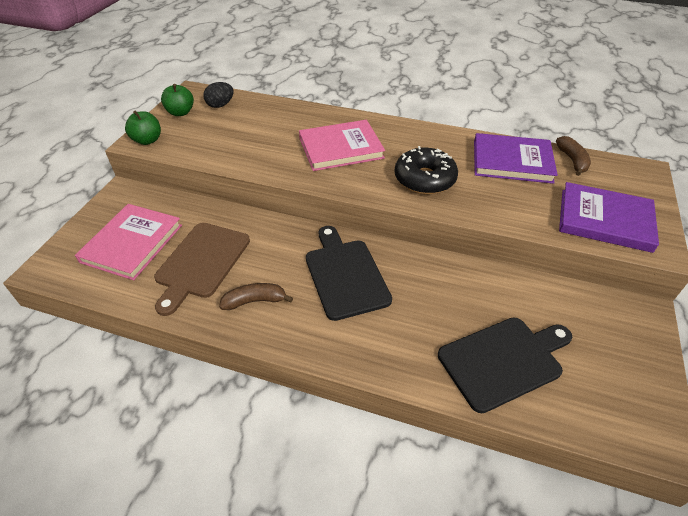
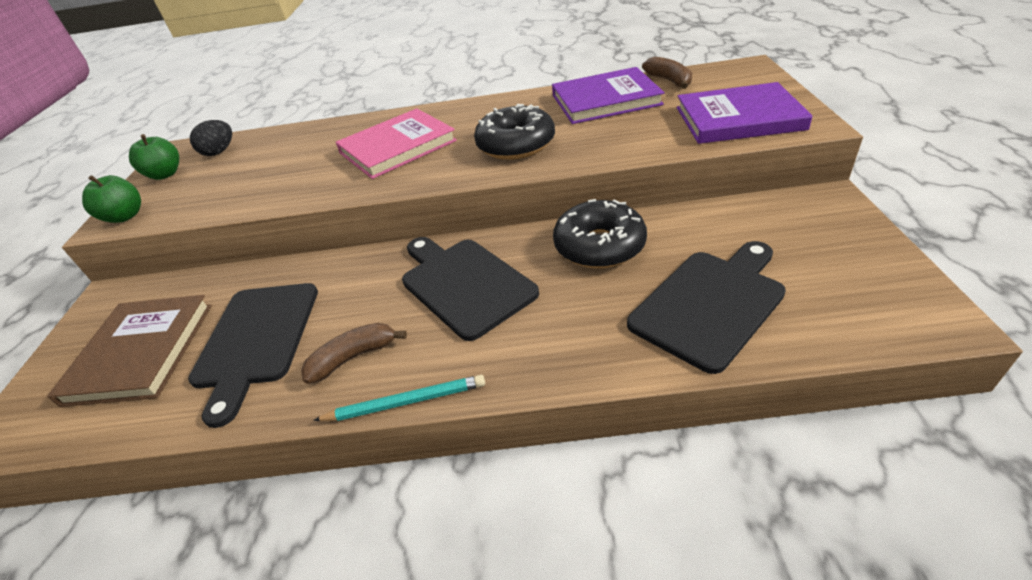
camera: 15 degrees left, 5 degrees down
(132, 243) = (141, 352): pink book -> brown book
(201, 262) = (256, 339): brown cutting board -> black cutting board
(274, 346) = (405, 402): none -> turquoise pencil
(450, 282) = (599, 246): none -> black donut

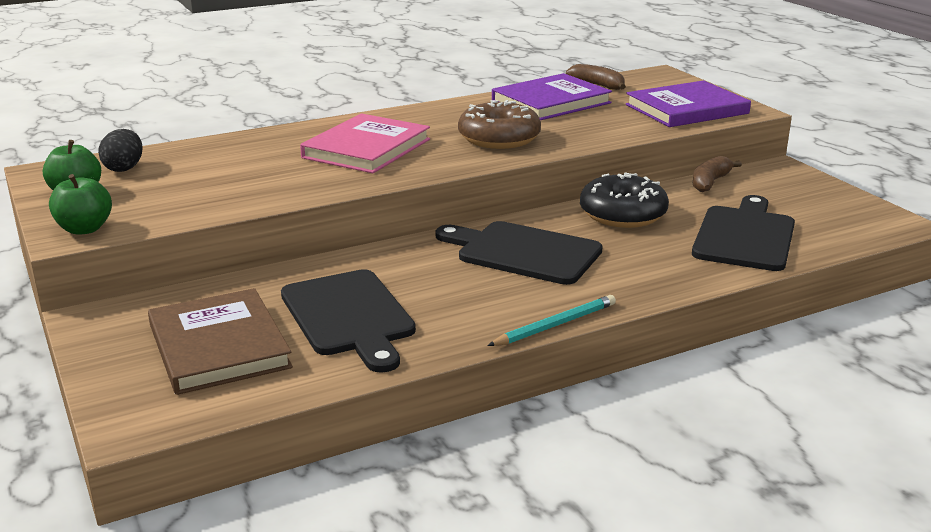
camera: 30 degrees left, 15 degrees down
(353, 357) = (472, 310): brown banana -> brown banana (710, 182)
(516, 145) = (499, 138): black donut -> brown donut

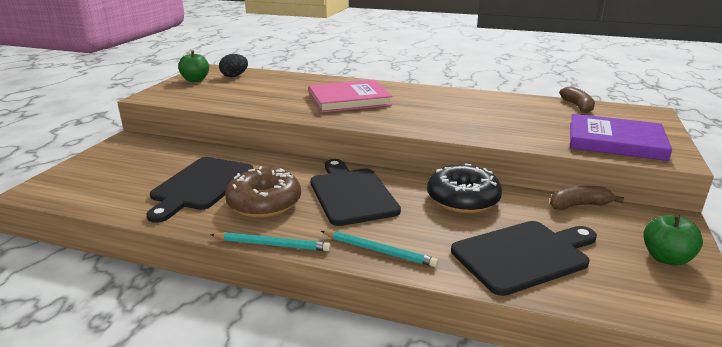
camera: 45 degrees right, 0 degrees up
(84, 229) = (160, 95): green apple -> green apple (666, 258)
(218, 346) = (131, 173): brown book -> none
(499, 138) = (432, 117): brown donut -> brown donut (264, 203)
(551, 102) = (518, 107): purple book -> none
(647, 284) = (379, 250): none -> turquoise pencil

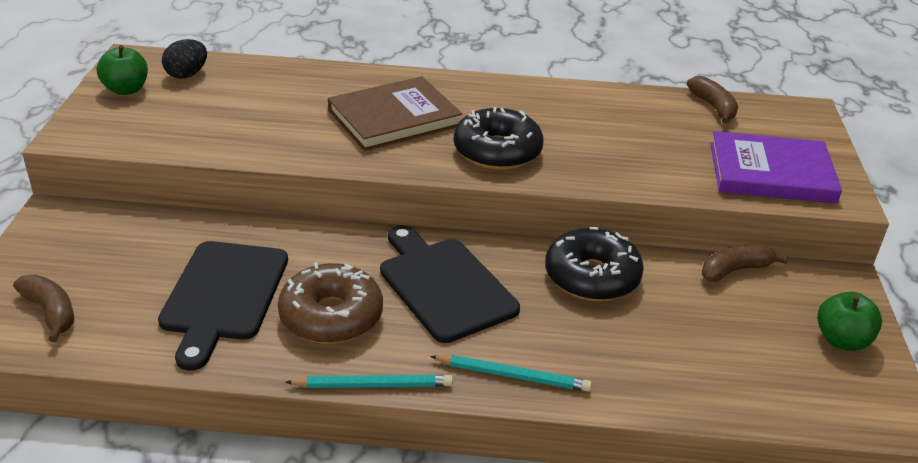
camera: 15 degrees left, 10 degrees up
(90, 184) = (51, 312): none -> brown banana
(349, 99) = (394, 118): pink book -> brown book
(410, 118) = (497, 151): none -> black donut
(523, 255) = (686, 358): black cutting board -> none

